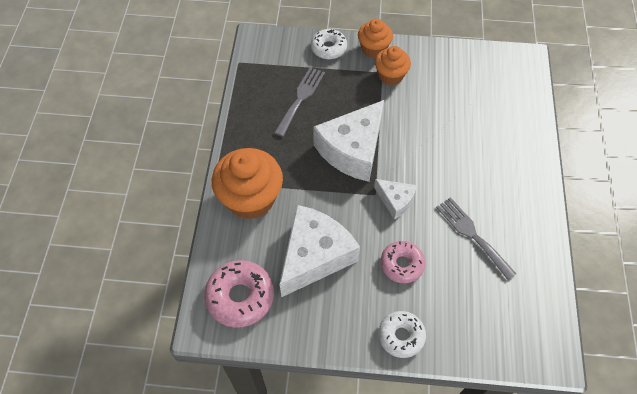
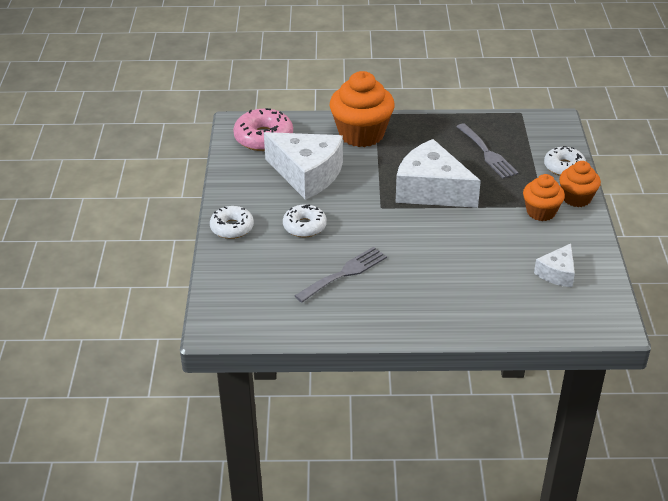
camera: 85 degrees right, 20 degrees down
(300, 98) = (487, 153): grey fork -> grey fork turned 45 degrees clockwise
(395, 201) = (376, 220): white cheese -> white cheese (557, 273)
(402, 264) = (304, 226): pink donut -> white donut

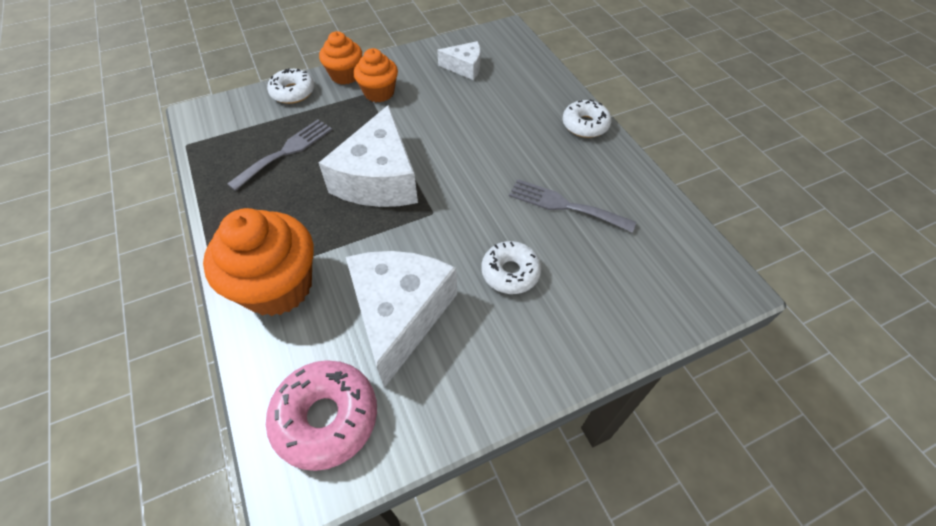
camera: 115 degrees left, 15 degrees up
(232, 228) = (562, 354): white donut -> white donut (585, 125)

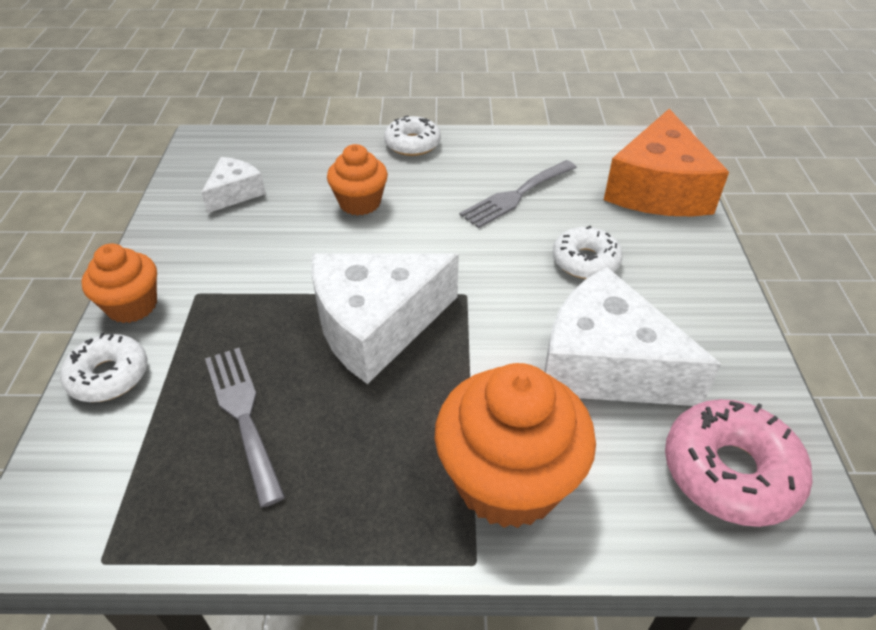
camera: 65 degrees left, 10 degrees down
(379, 92) = (207, 281): orange cupcake -> orange cupcake (360, 203)
(379, 179) = (376, 325): white cheese -> white cheese turned 120 degrees clockwise
(649, 302) = (658, 189): none -> orange cheese

